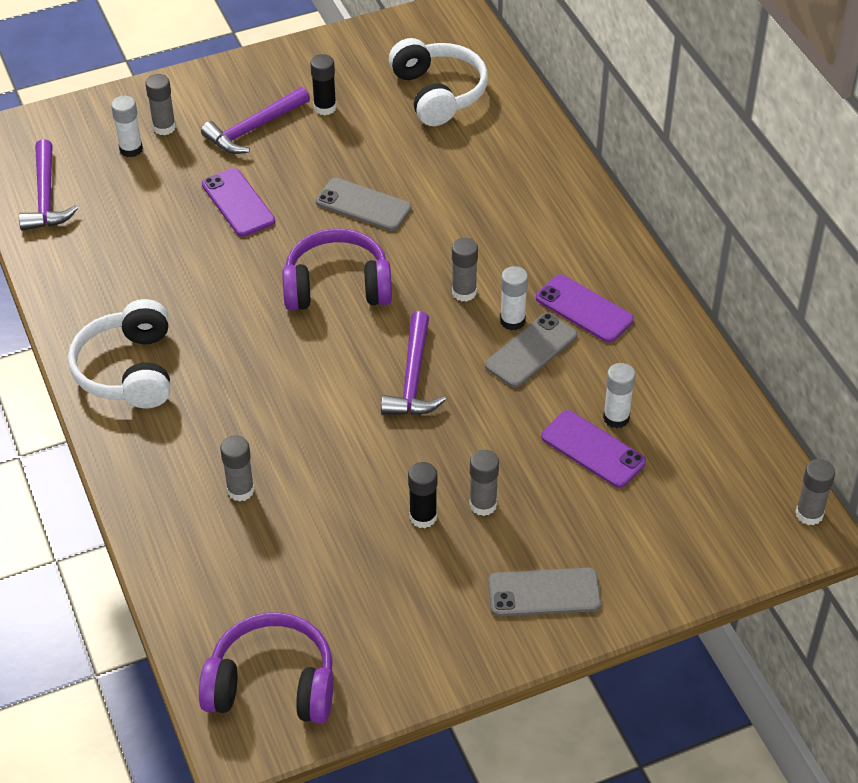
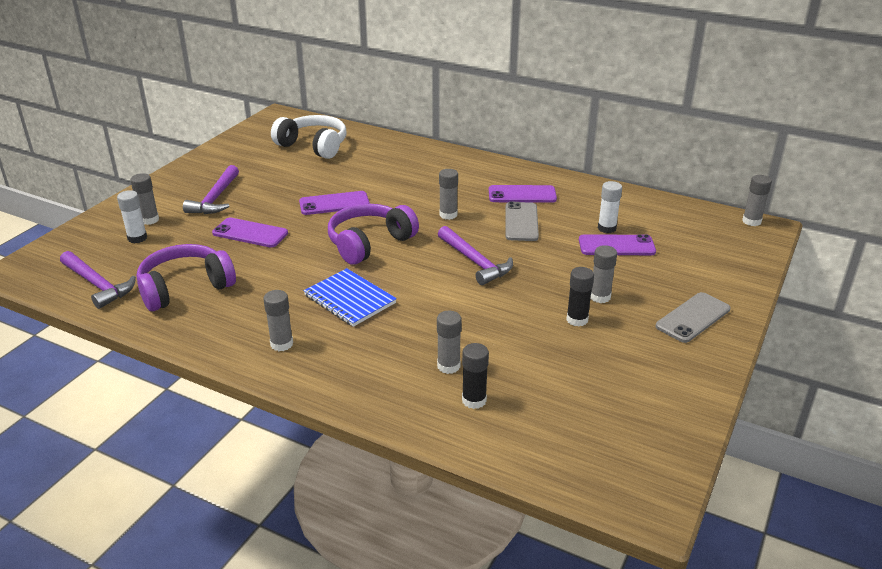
camera: 40 degrees left, 15 degrees down
(128, 370) = (281, 344): white headphones -> grey glue stick
(240, 352) = (350, 299): none -> blue notebook
(272, 684) = (621, 457): purple headphones -> purple headphones (185, 288)
(325, 107) = (251, 174): black glue stick -> black glue stick (474, 400)
(363, 205) = (334, 204): grey phone -> purple phone
(512, 321) = (492, 215): white glue stick -> none

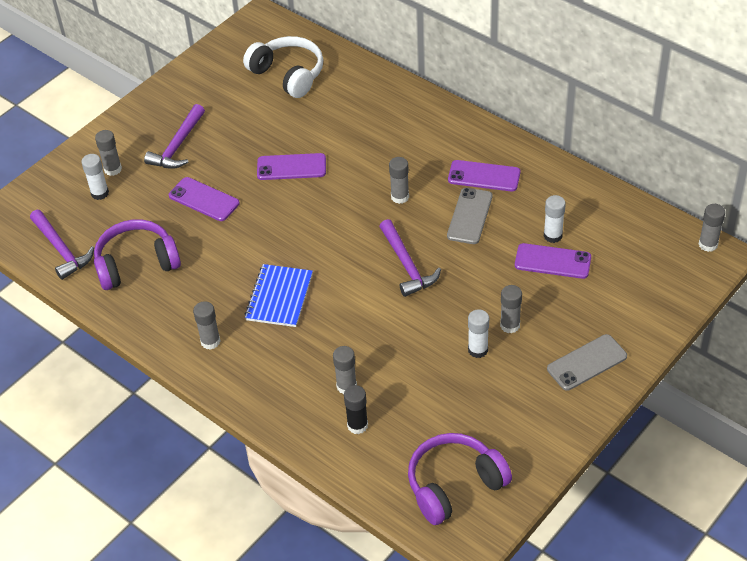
camera: 15 degrees right, 15 degrees up
(350, 299) = (279, 297): blue notebook -> blue notebook turned 45 degrees clockwise
(369, 243) = (313, 227): purple headphones -> purple headphones (454, 485)
(577, 319) = (478, 350): black glue stick -> white glue stick

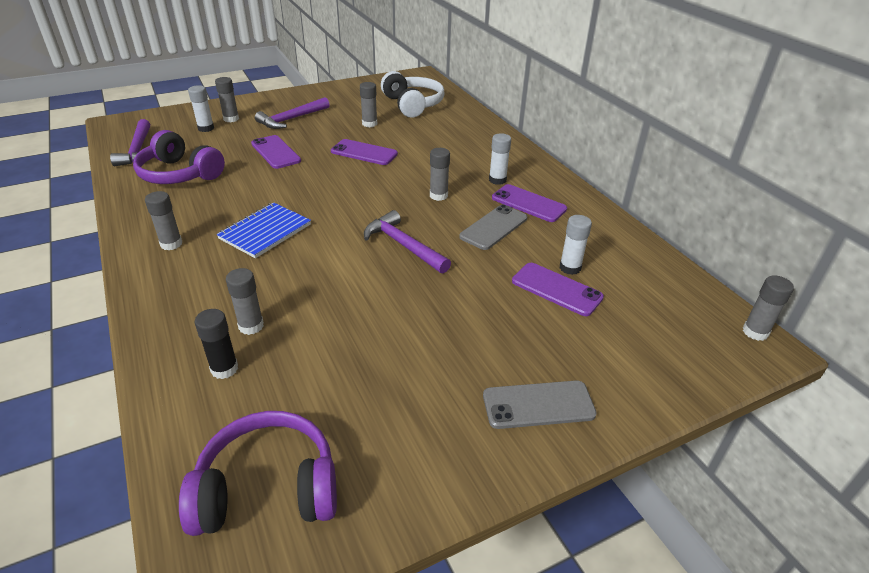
camera: 20 degrees right, 10 degrees down
(136, 263) = (179, 174): purple headphones -> purple headphones turned 150 degrees counterclockwise
(407, 265) = (403, 245): purple hammer -> purple hammer turned 135 degrees clockwise
(478, 350) = (417, 343): white glue stick -> white glue stick (497, 180)
(510, 325) = (470, 332): grey glue stick -> grey glue stick (369, 124)

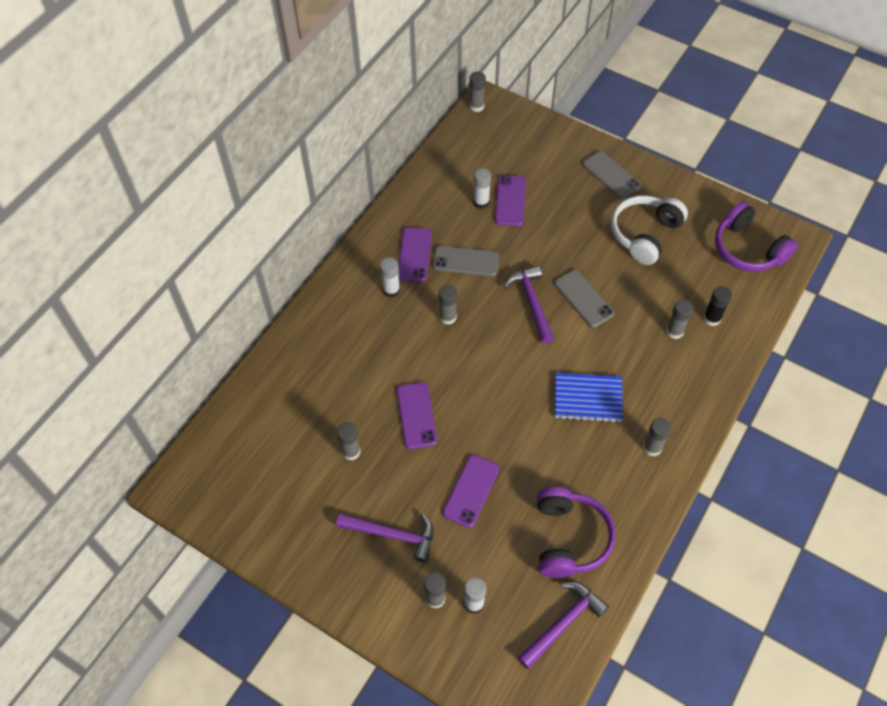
camera: 120 degrees left, 20 degrees up
(369, 280) = (584, 299): none -> grey phone
(403, 245) = (531, 302): purple hammer -> purple hammer turned 150 degrees clockwise
(412, 104) = (273, 441): white headphones -> white headphones (645, 234)

